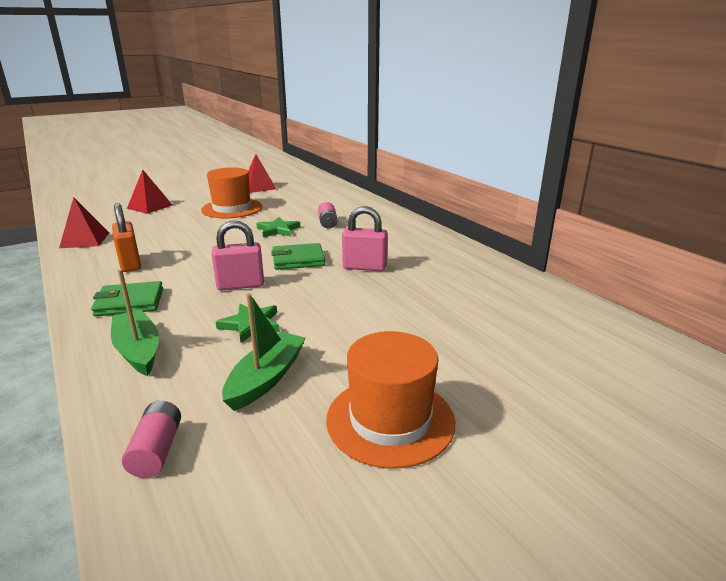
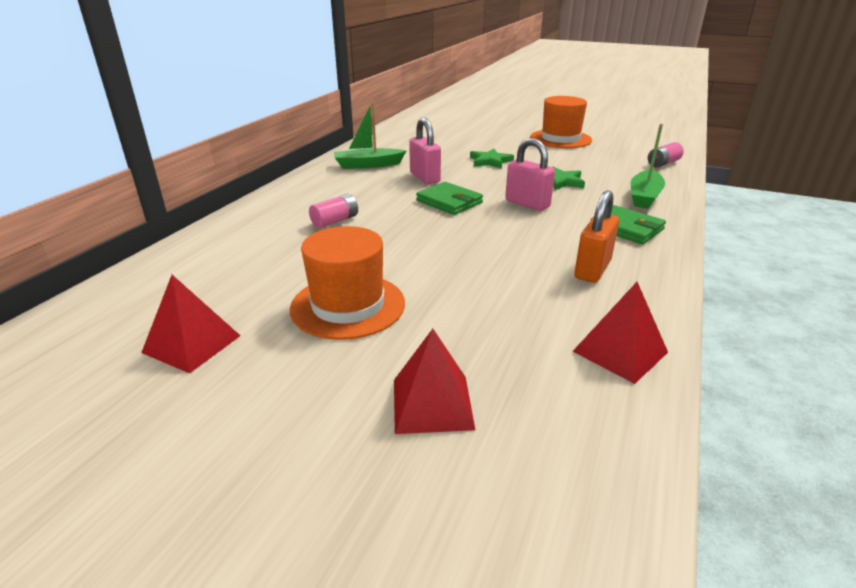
camera: 125 degrees left, 5 degrees up
(266, 378) = (588, 162): green boat -> green boat (368, 165)
(278, 230) = (391, 237): green star -> green star (490, 161)

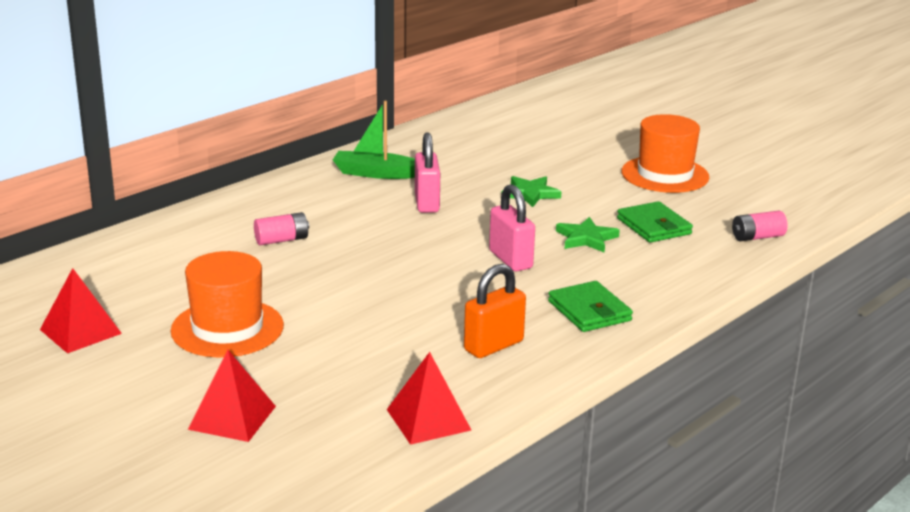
camera: 20 degrees right, 5 degrees down
(449, 202) = (424, 240): green wallet -> green wallet (654, 226)
(644, 197) = (665, 278): green boat -> none

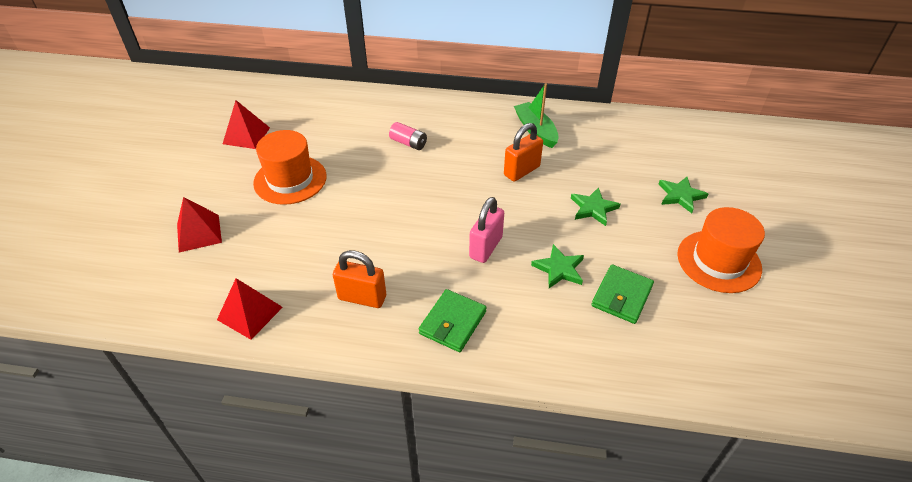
camera: 55 degrees right, 20 degrees up
(426, 203) = (521, 171): pink padlock -> orange padlock
(568, 155) = (680, 196): none -> green star
(757, 237) = (679, 369): pink battery -> none

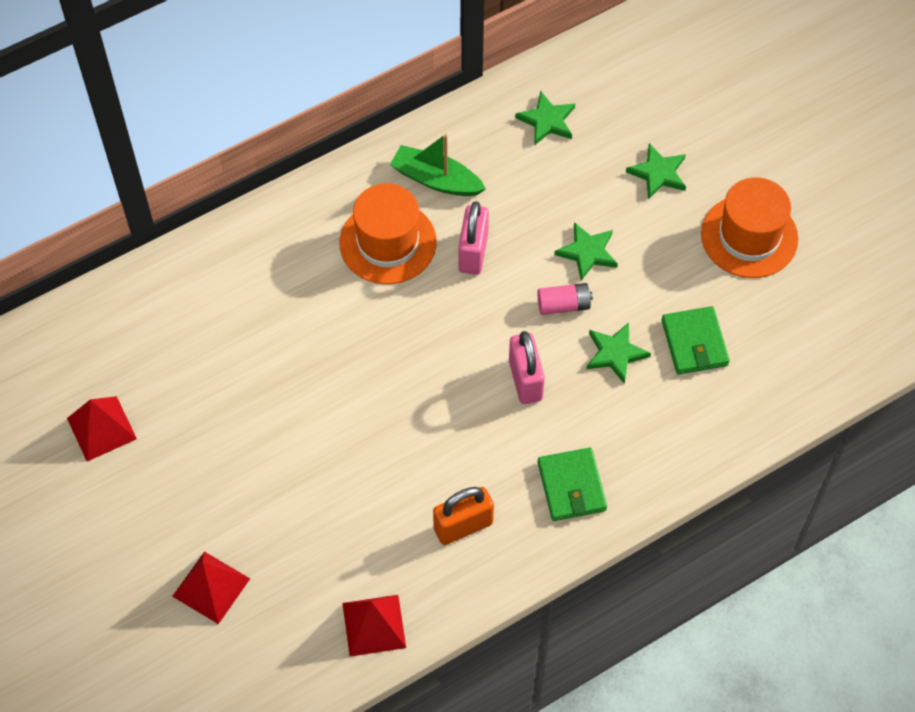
camera: 40 degrees left, 15 degrees up
(290, 179) = (230, 449): orange hat -> orange hat (388, 242)
(408, 143) = (310, 301): pink battery -> pink battery (563, 305)
(521, 171) = (473, 252): orange padlock -> pink padlock
(630, 138) = (547, 121): none -> green star

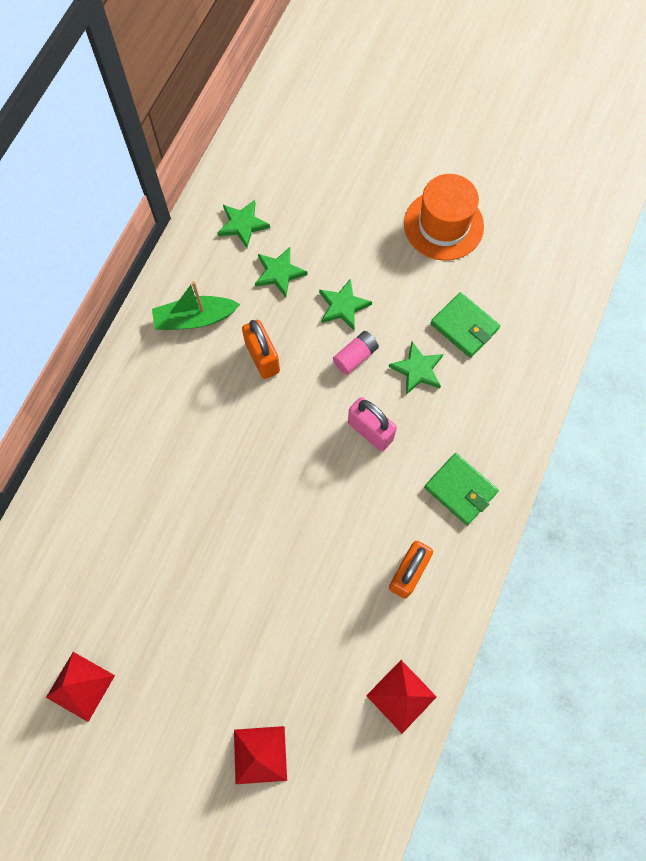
camera: 35 degrees left, 10 degrees up
(388, 242) = (194, 390): orange hat -> none
(473, 252) = (262, 358): pink padlock -> orange padlock
(658, 173) = (349, 216): green star -> green star (279, 273)

